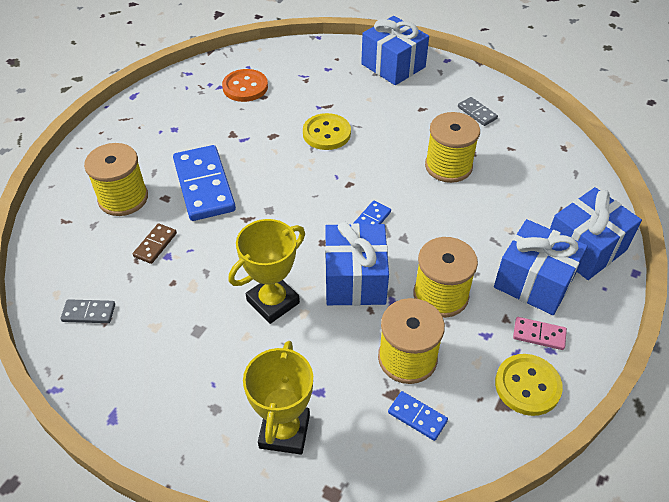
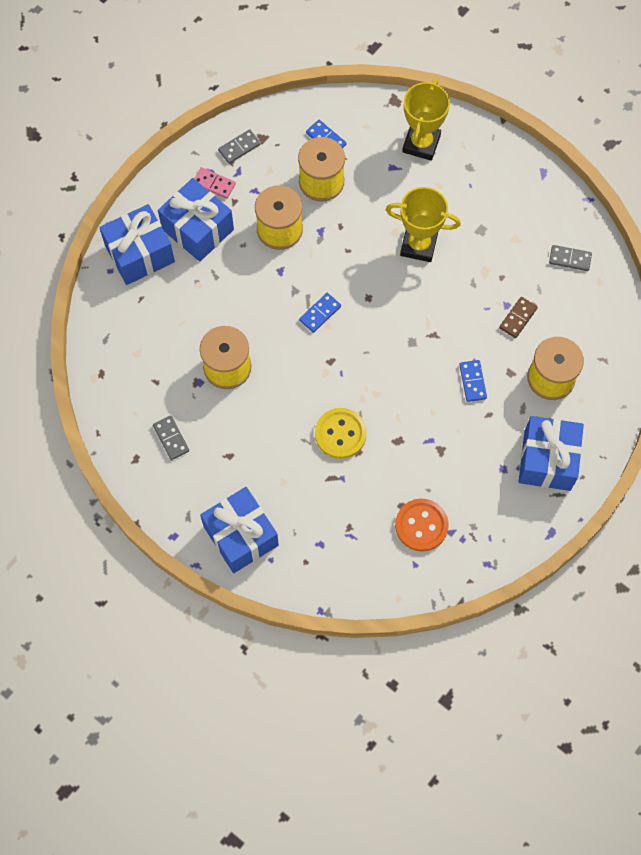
camera: 170 degrees left, 20 degrees up
(204, 185) = (472, 381): blue domino -> blue domino, size x0.47
(273, 302) = (418, 245): yellow trophy -> yellow trophy turned 45 degrees clockwise
(355, 279) = (347, 255): blue gift -> blue gift (547, 460)
(527, 386) = (239, 148): yellow button -> grey domino

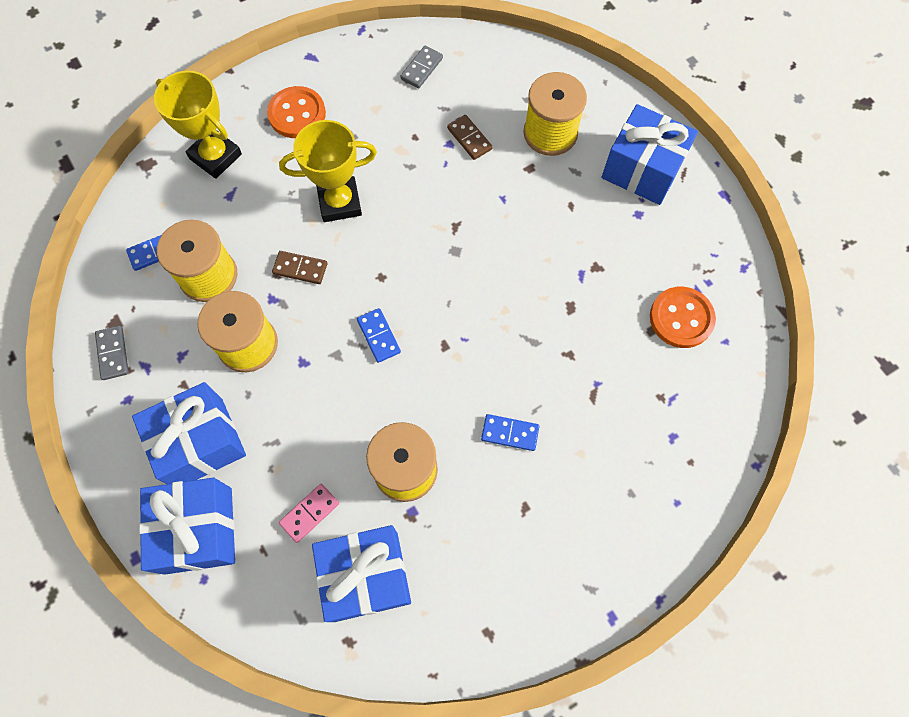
camera: 70 degrees left, 0 degrees up
(171, 438) = (476, 575): grey domino -> none
(214, 184) = (147, 401): pink domino -> pink domino (309, 513)
(241, 536) = (636, 529): blue gift -> blue gift (366, 576)
(340, 434) = (541, 366): yellow button -> none
(352, 240) = (300, 269): none -> brown domino
(418, 245) = (340, 202): yellow trophy -> yellow trophy turned 45 degrees clockwise
(472, 381) = (526, 207): blue domino -> blue domino (510, 433)
(484, 184) = (297, 114): none -> orange button

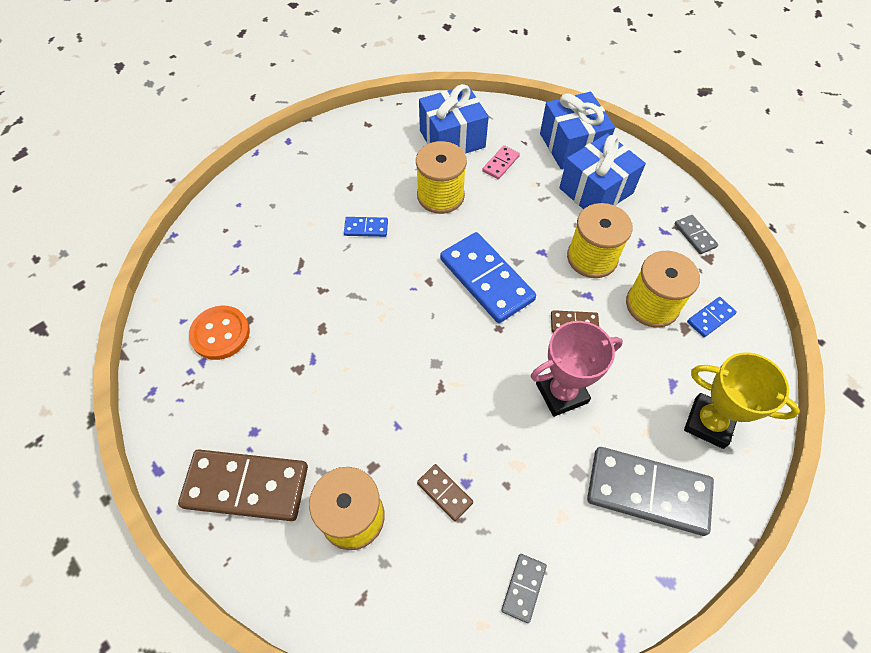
camera: 170 degrees right, 10 degrees down
(297, 114) = (648, 491): orange button -> grey domino
(340, 202) = (561, 393): yellow trophy -> pink trophy
(379, 336) = (486, 279): blue domino -> blue domino, size x2.15
(642, 169) = (246, 486): blue gift -> brown domino

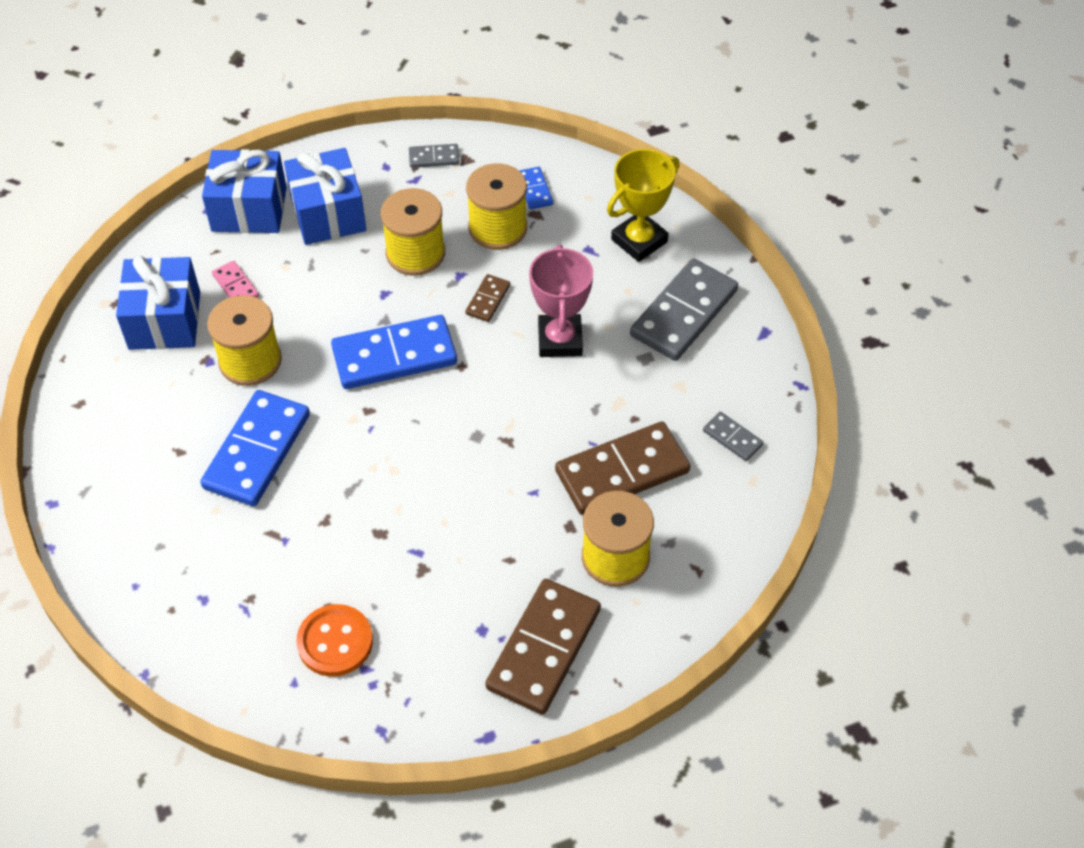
camera: 70 degrees left, 5 degrees down
(366, 228) = (257, 451): blue domino -> blue domino, size x2.15
(445, 493) = (622, 471): brown domino -> brown domino, size x2.15

